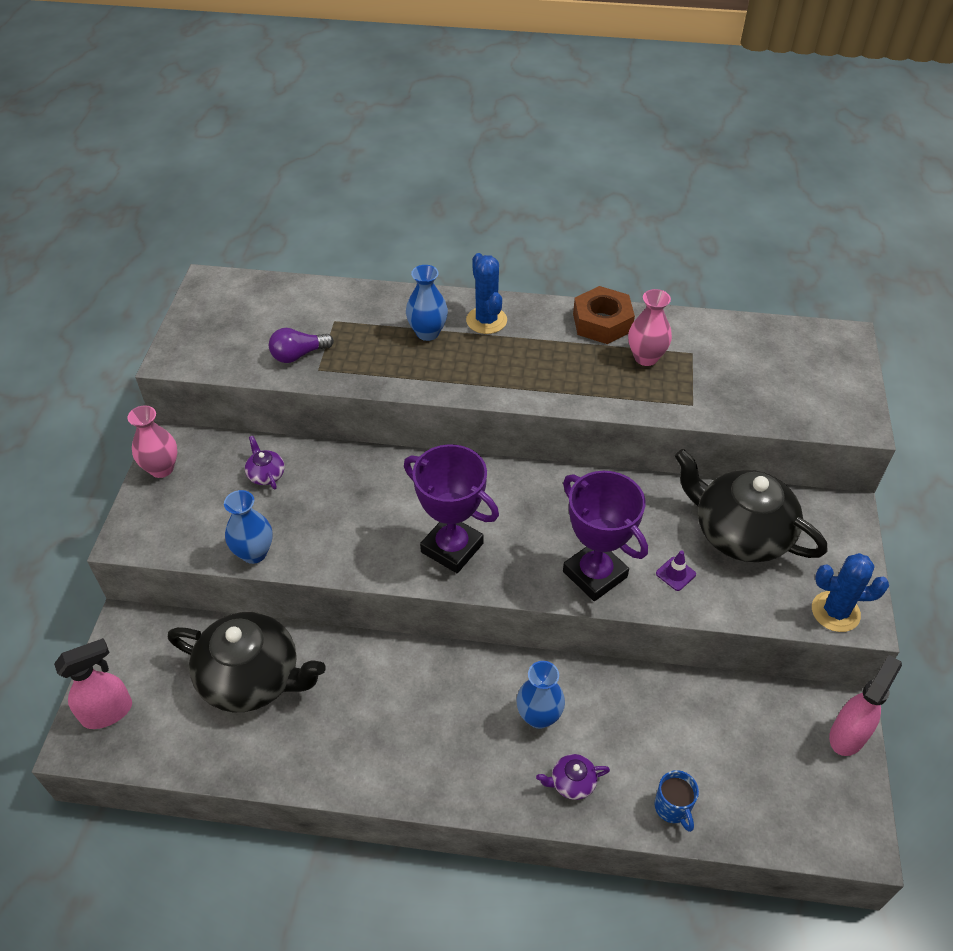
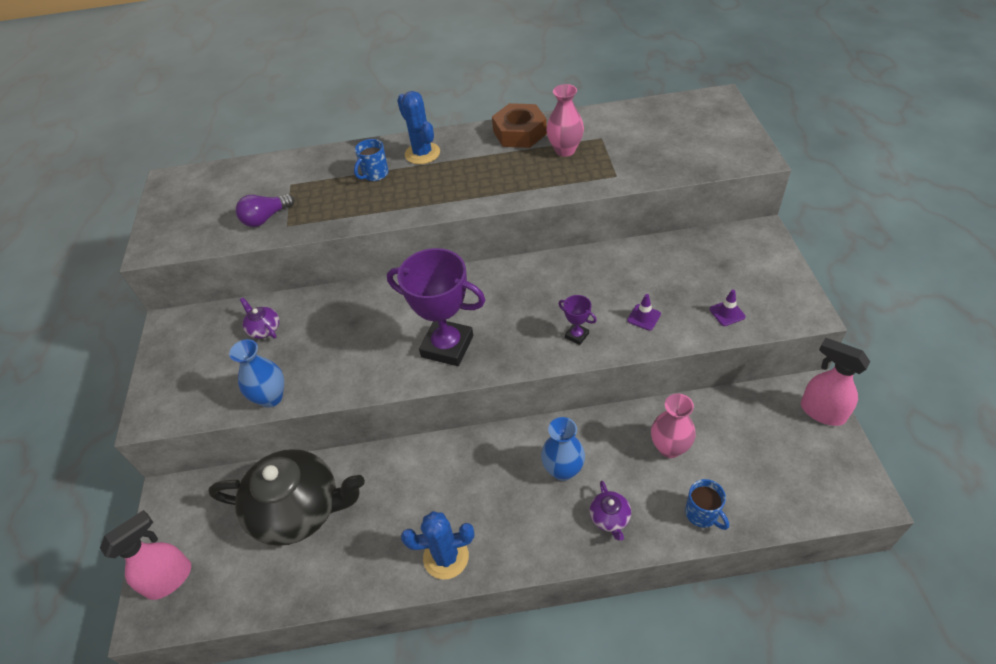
camera: 10 degrees left, 0 degrees up
(161, 468) = (166, 348): pink vase -> pink vase (669, 447)
(427, 333) = (375, 174): blue vase -> blue mug
(572, 782) = (610, 518): purple teapot -> purple teapot turned 75 degrees counterclockwise
(594, 574) = (576, 335): purple trophy -> purple trophy, size x0.43
(740, 532) = (684, 271): black teapot -> none
(770, 595) = (727, 313): none -> purple traffic cone
(835, 612) = (784, 312): blue cactus -> blue cactus (446, 557)
(848, 734) = (821, 412): pink spray bottle -> pink spray bottle turned 75 degrees counterclockwise

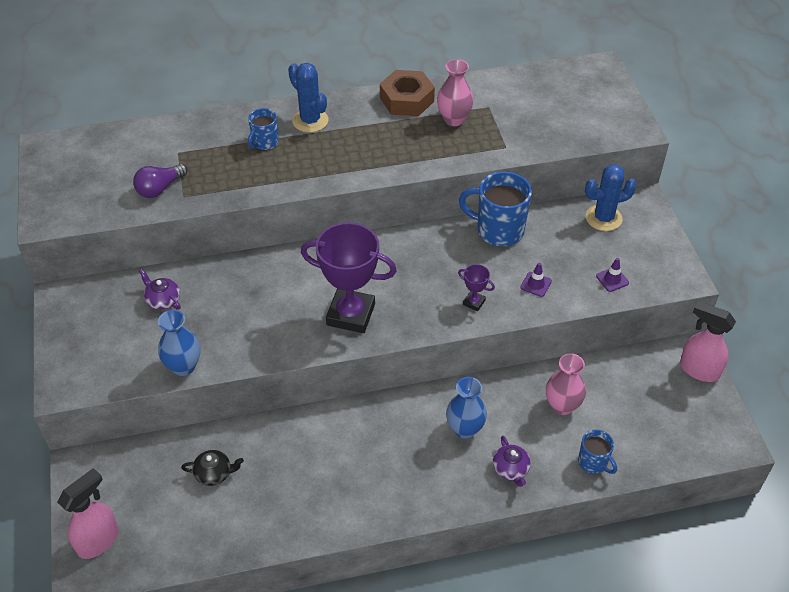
camera: 10 degrees left, 0 degrees up
(298, 509) = (214, 473): black teapot -> black teapot, size x0.41
(446, 557) = (363, 509): blue cactus -> blue cactus (603, 218)
(608, 261) = (498, 230): none -> blue mug

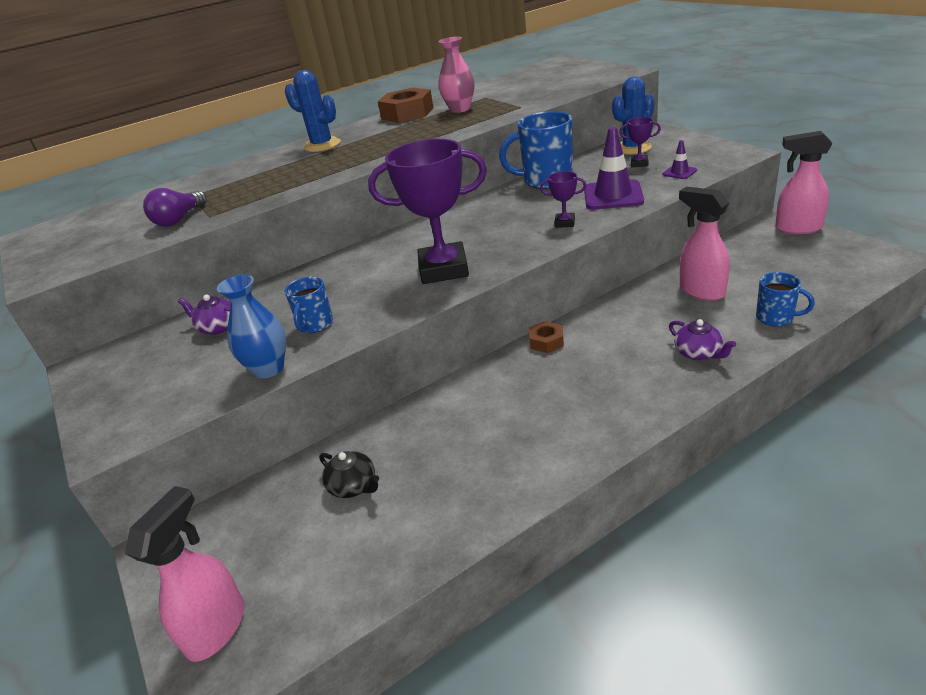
camera: 15 degrees left, 15 degrees down
(214, 473) = (353, 486): black teapot -> black teapot turned 60 degrees clockwise
(264, 143) = (283, 166): blue mug -> blue mug (315, 325)
(411, 402) = (546, 341): none -> brown nut
(464, 429) = (620, 341): blue vase -> none
(536, 284) = (613, 195): purple traffic cone -> purple traffic cone, size x2.03
(562, 406) = (701, 291): pink vase -> pink spray bottle
(590, 247) = (639, 163): none -> purple trophy

